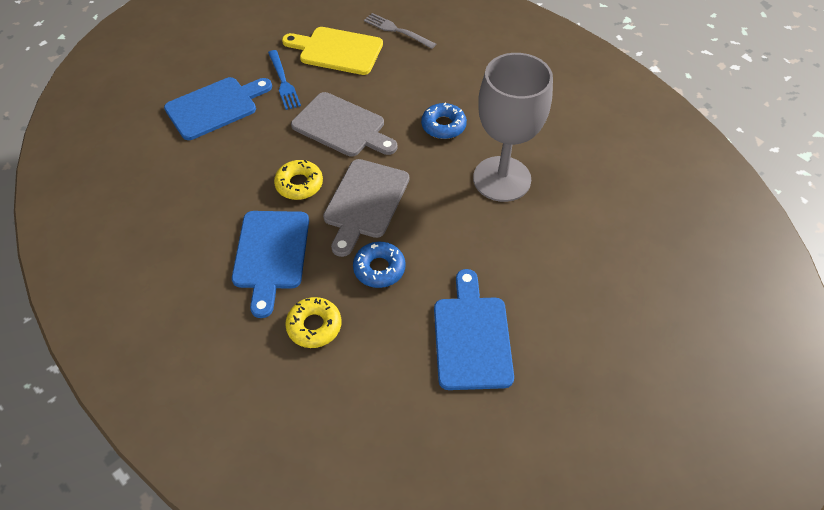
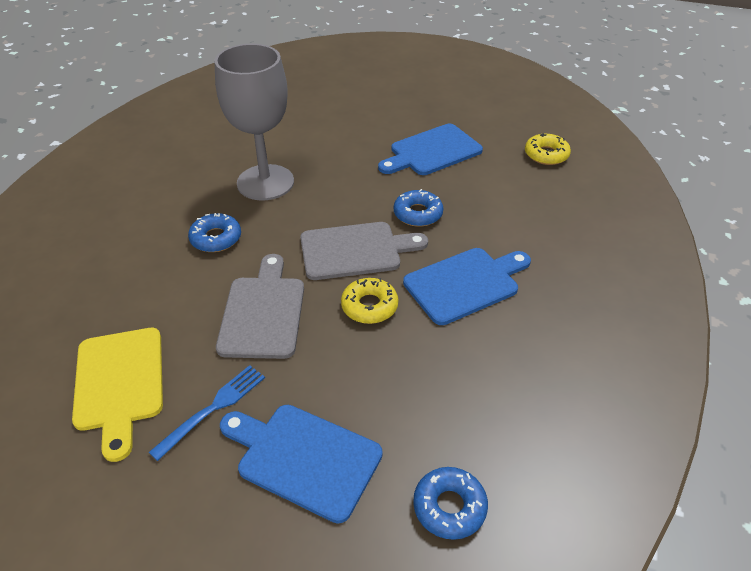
camera: 120 degrees left, 10 degrees down
(128, 152) = (449, 507): none -> blue donut
(314, 326) = (502, 225): yellow donut -> yellow donut (546, 155)
(397, 30) = (51, 340): grey fork -> none

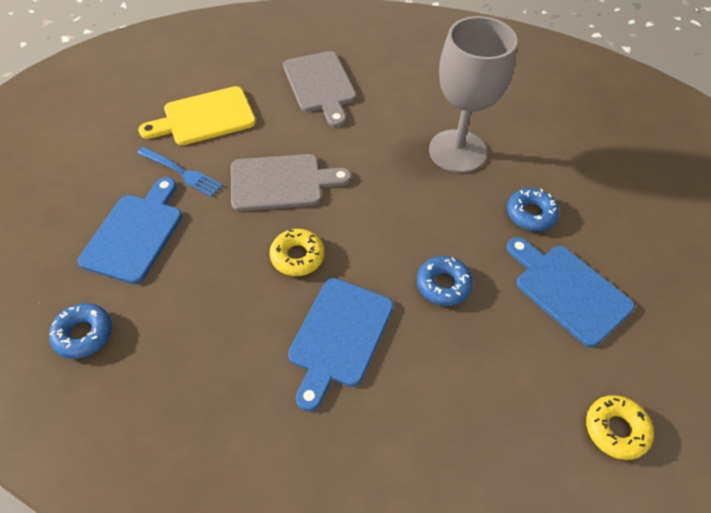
camera: 80 degrees right, 10 degrees up
(216, 238) = (367, 134): blue donut -> blue donut (531, 214)
(355, 250) = (371, 236): grey cutting board -> grey cutting board (320, 85)
(465, 284) = (339, 336): blue cutting board -> blue cutting board turned 60 degrees clockwise

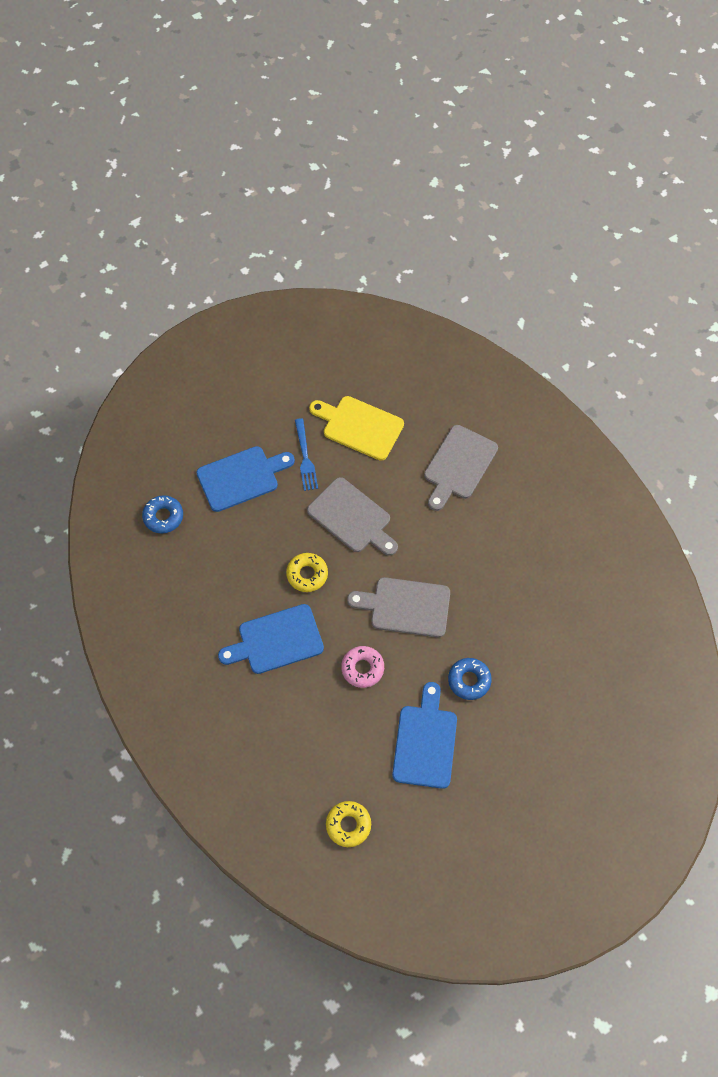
camera: 50 degrees right, 10 degrees up
(412, 207) = (406, 607): none -> grey cutting board
(443, 285) = (362, 668): blue donut -> pink donut
(457, 151) = (482, 597): grey goblet -> none

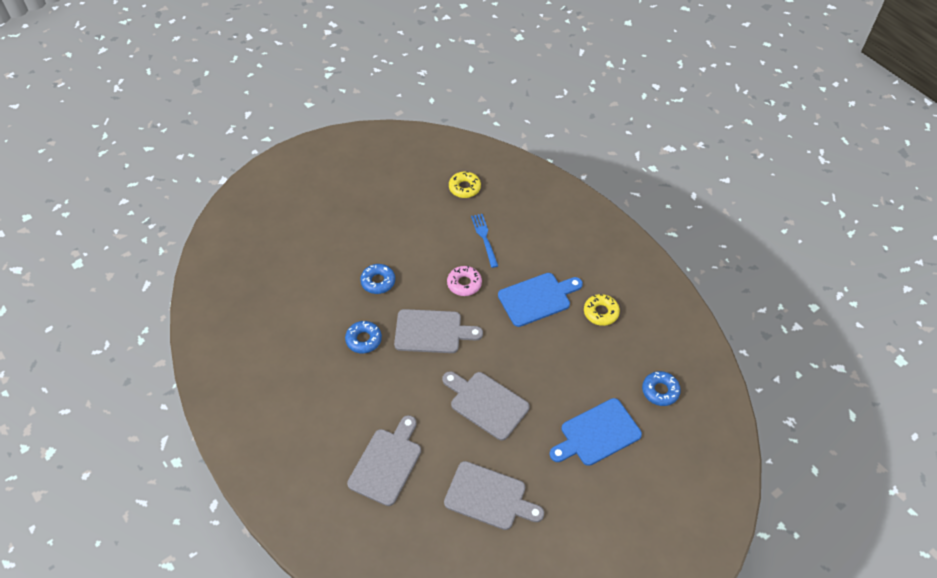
camera: 175 degrees right, 10 degrees down
(305, 457) = (539, 459): blue fork -> blue fork (484, 238)
(307, 574) = (520, 351): yellow donut -> yellow donut (601, 312)
(359, 426) = (489, 497): yellow cutting board -> grey cutting board
(425, 742) = (411, 239): blue cutting board -> none
(485, 603) = (363, 340): none -> blue donut

